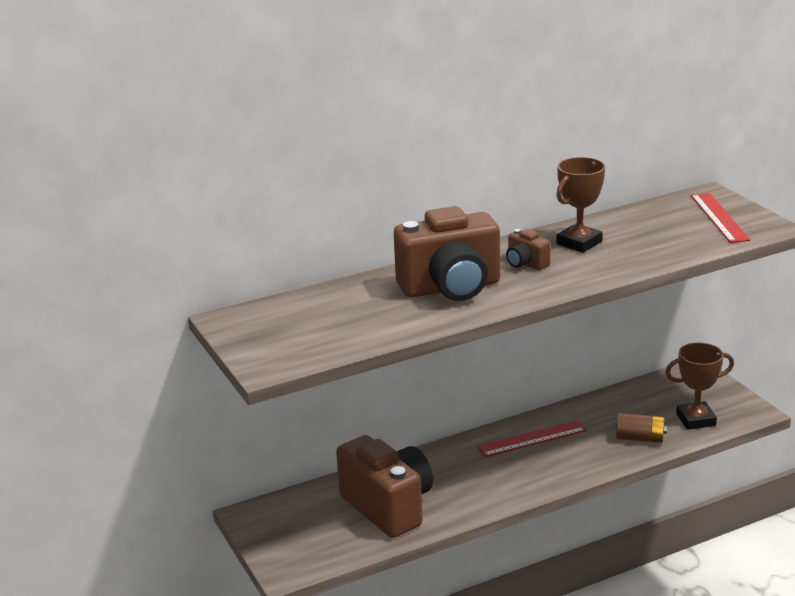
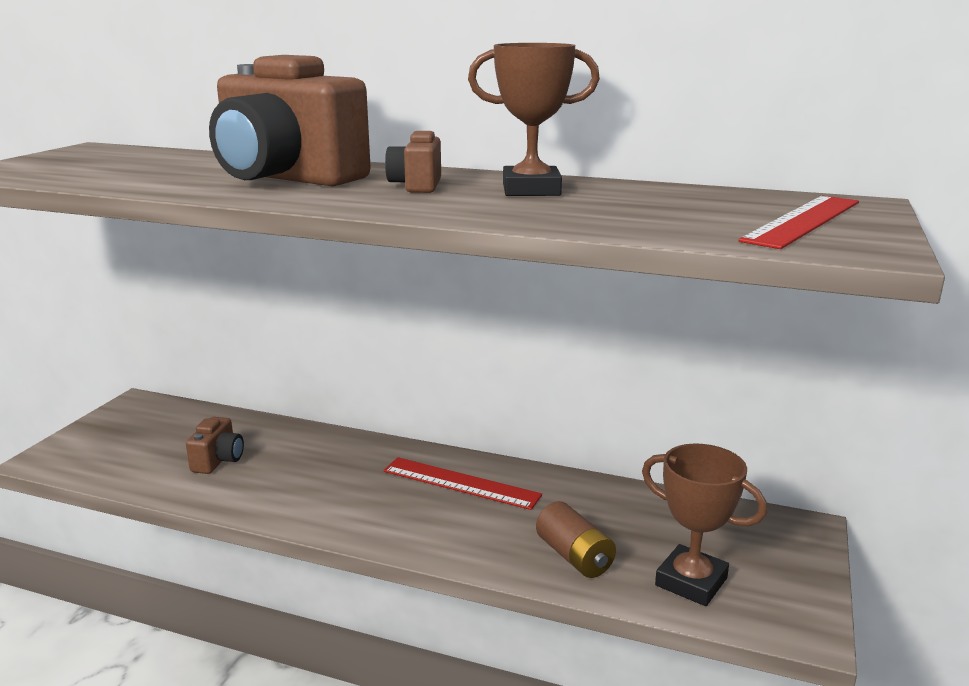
camera: 45 degrees right, 5 degrees down
(388, 507) = (218, 461): brown camera -> brown camera, size x0.44

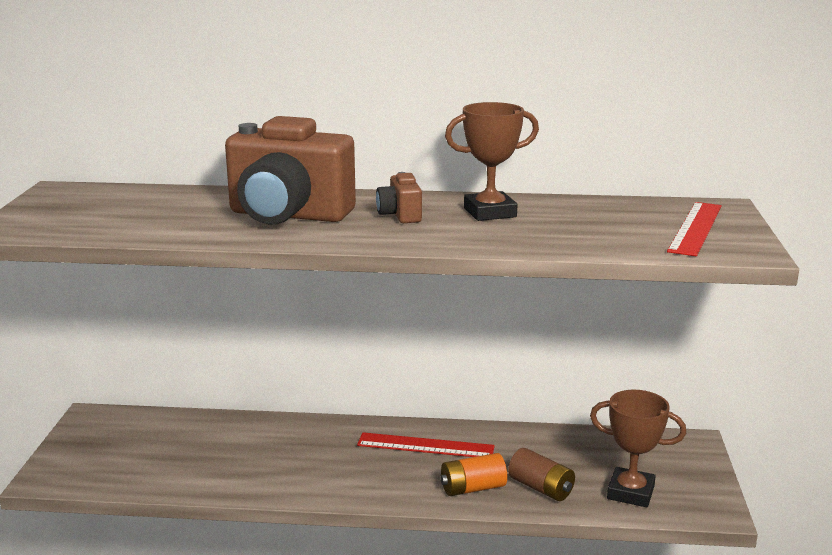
camera: 15 degrees left, 0 degrees up
(218, 461) = (208, 457): brown camera -> none
(489, 543) = (472, 488): none -> orange battery

